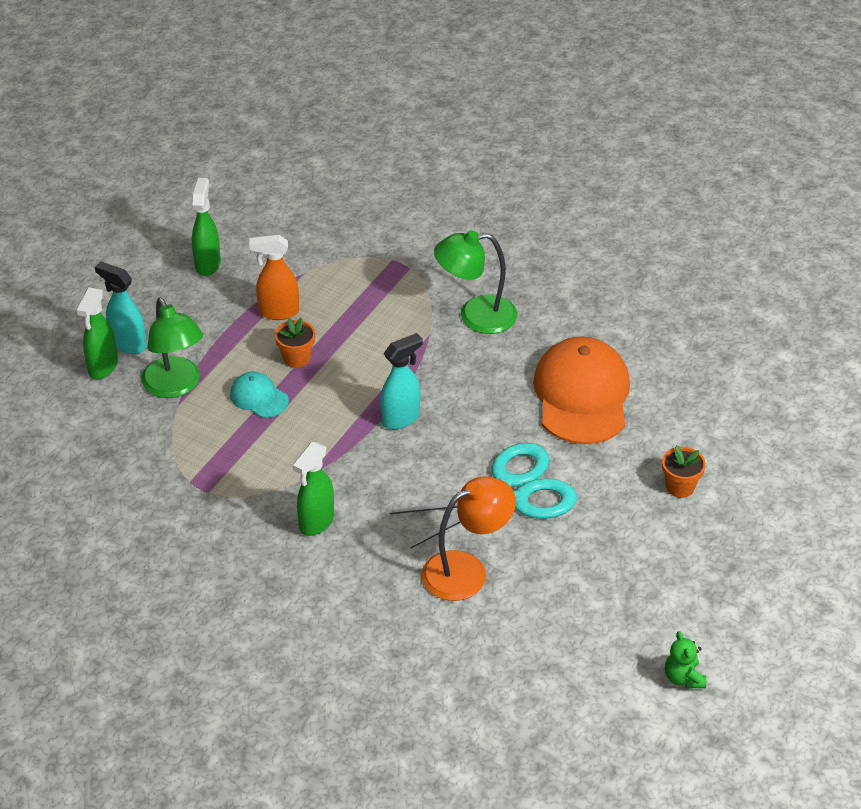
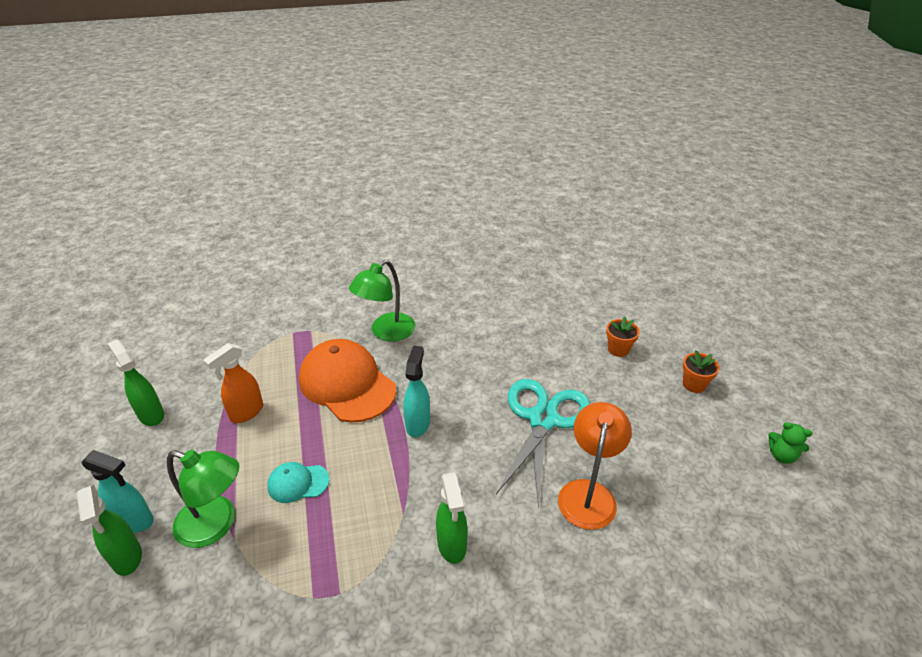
camera: 45 degrees left, 5 degrees down
(128, 344) = (135, 521): turquoise spray bottle -> turquoise spray bottle turned 150 degrees counterclockwise
(296, 358) = (296, 435): orange flower pot -> orange flower pot (694, 384)
(582, 395) = (503, 336): orange cap -> orange cap (347, 384)

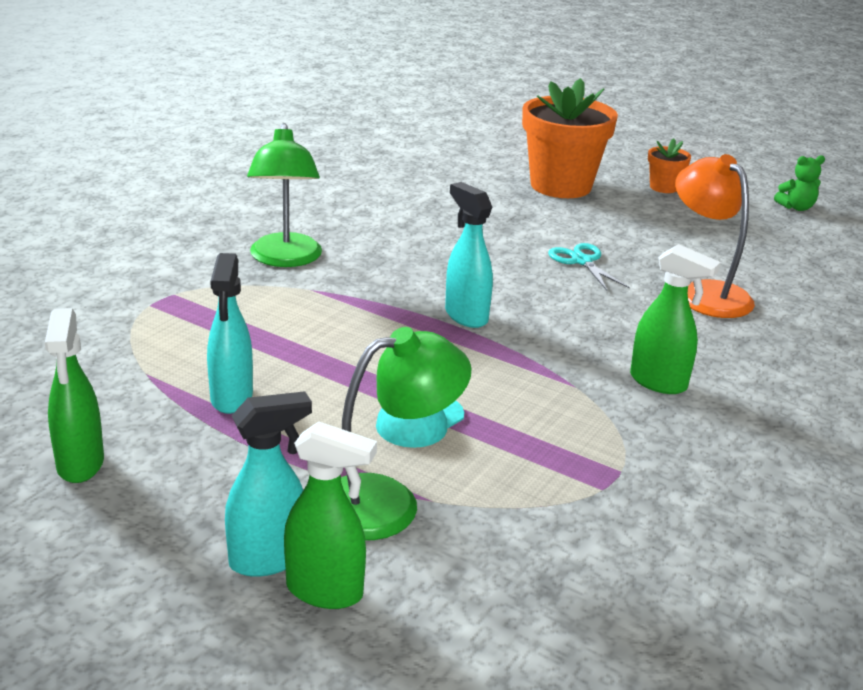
camera: 45 degrees left, 10 degrees down
(151, 415) = (80, 465): green spray bottle -> green spray bottle turned 105 degrees counterclockwise
(246, 413) = (231, 398): orange spray bottle -> turquoise spray bottle
(347, 384) = (320, 319): orange cap -> none
(543, 419) = (582, 261): turquoise scissors -> turquoise scissors, size x0.48
(618, 349) = (561, 186): orange flower pot -> orange flower pot, size x2.16

